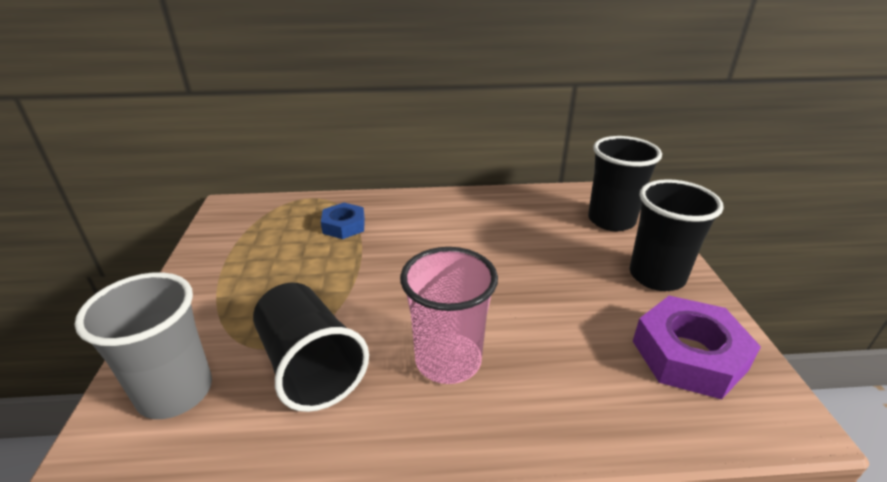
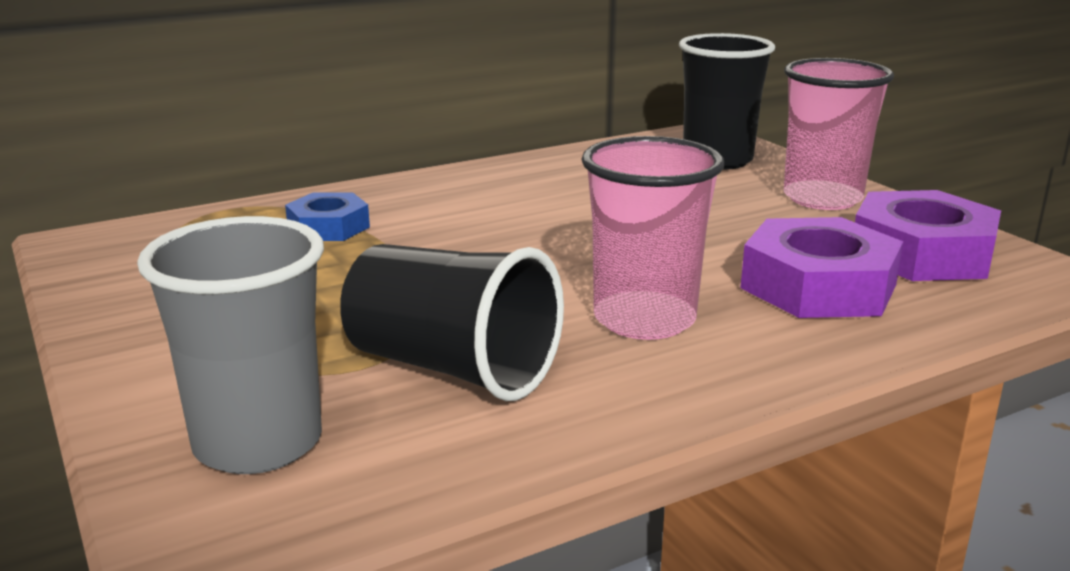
camera: 25 degrees left, 10 degrees down
(585, 366) = (818, 286): none -> purple nut
(656, 276) = (822, 198): black cup -> pink cup

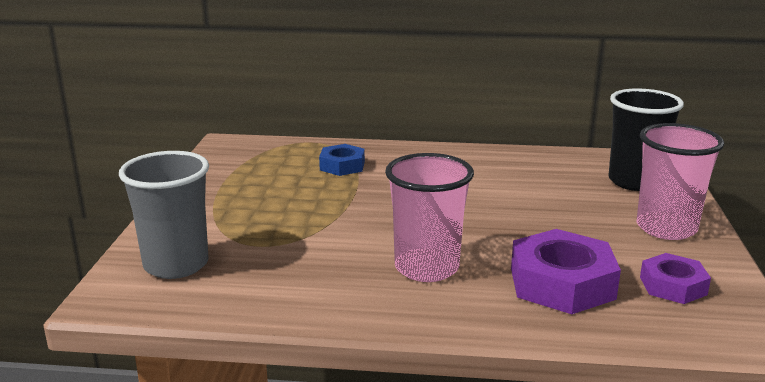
camera: 35 degrees right, 0 degrees up
(451, 368) = (296, 260): black cup -> none
(922, 253) = (673, 286): purple nut -> purple nut, size x0.59

